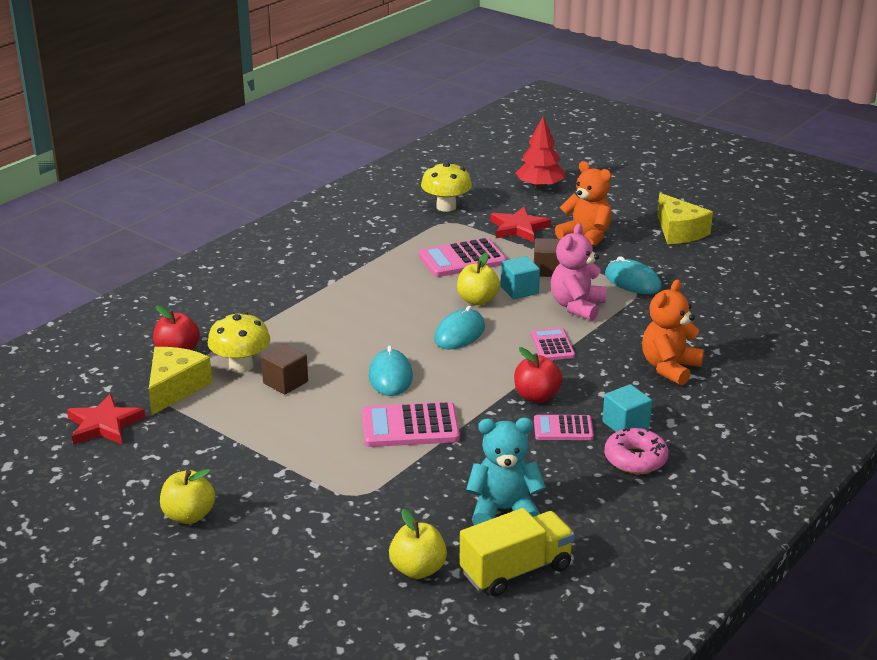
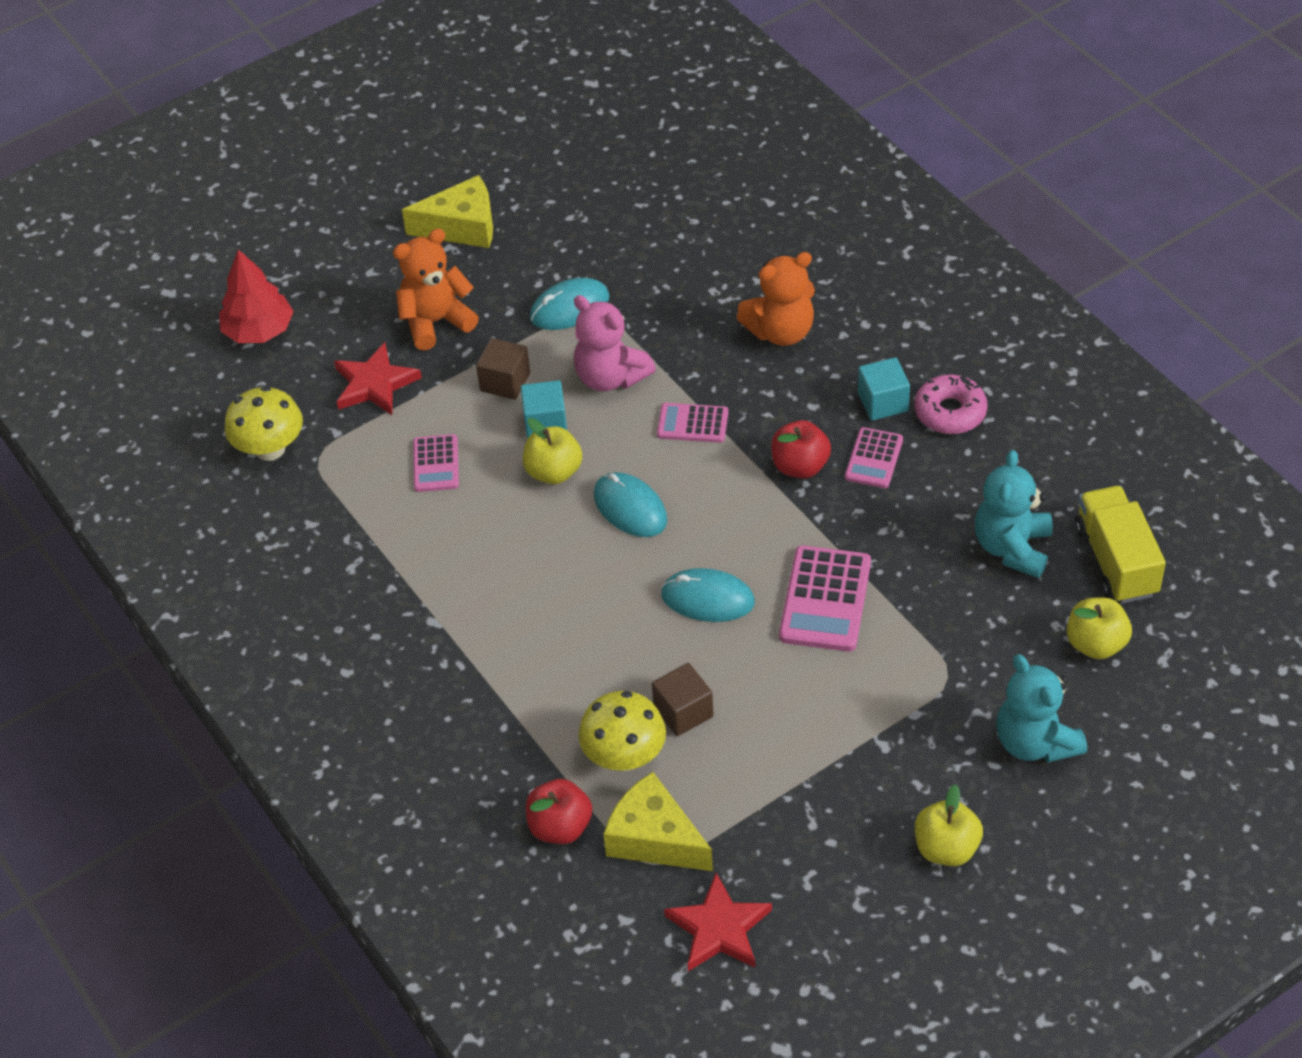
camera: 70 degrees left, 20 degrees up
(303, 548) = (1035, 742): none -> turquoise teddy bear
(462, 259) = (436, 464): pink calculator -> pink calculator, size x0.61
(669, 368) = (781, 331): orange teddy bear -> orange teddy bear turned 75 degrees counterclockwise

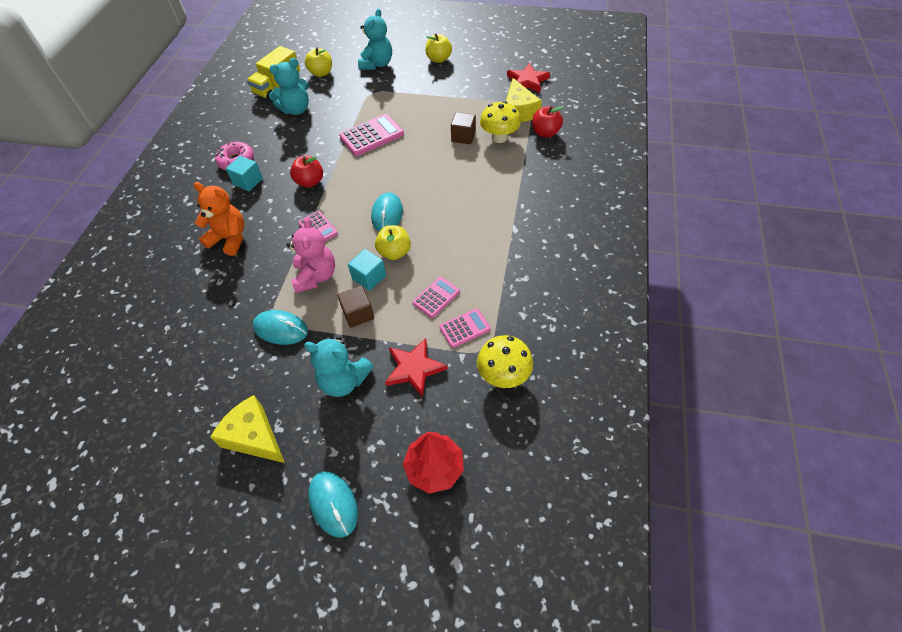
camera: 135 degrees left, 5 degrees up
(436, 322) = (344, 380): orange teddy bear -> turquoise teddy bear
(707, 599) = (407, 163): turquoise mouse -> turquoise mouse (333, 504)
(873, 459) = (284, 165): pink calculator -> pink calculator (464, 328)

